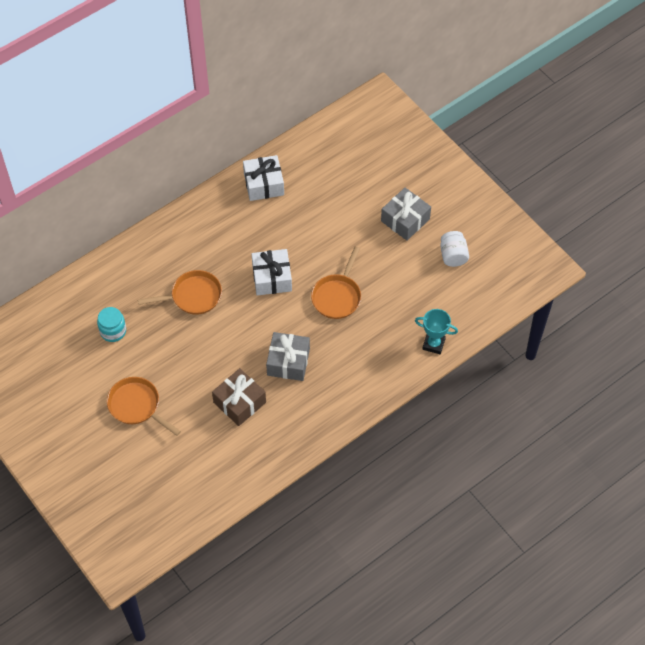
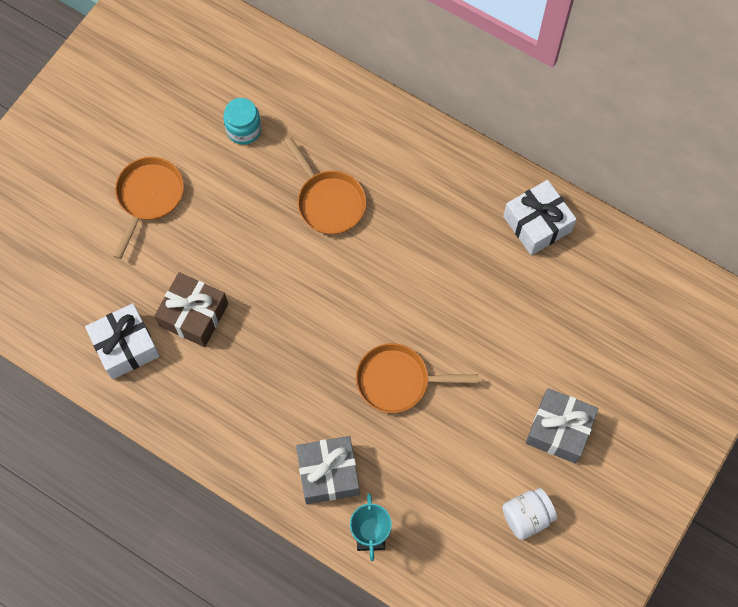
camera: 70 degrees right, 10 degrees up
(272, 278) = (393, 287): white gift -> white gift (125, 346)
(288, 362) = (274, 353): grey gift -> grey gift (328, 473)

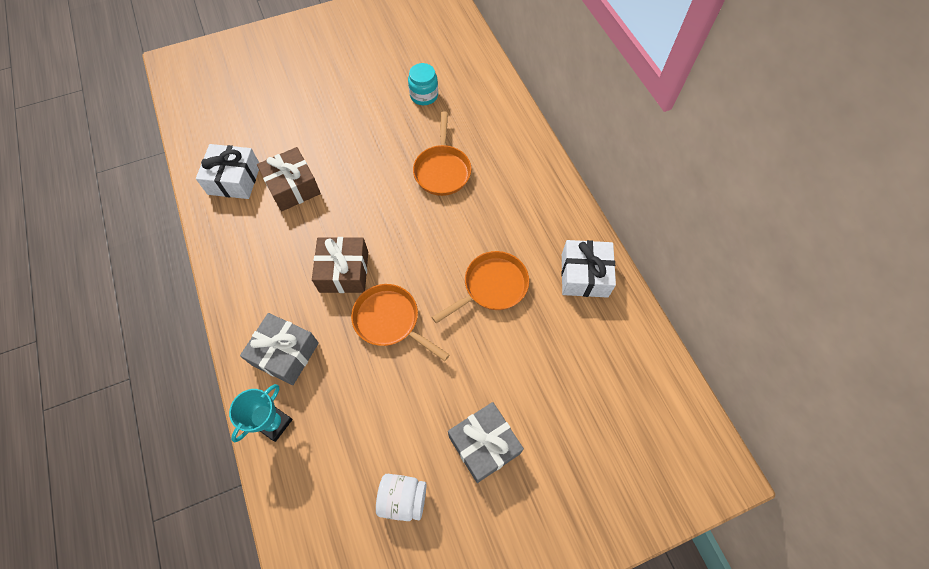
camera: 35 degrees right, 5 degrees down
(149, 197) = (330, 101): orange pan -> orange pan (492, 286)
(317, 365) = (344, 271): none -> brown gift

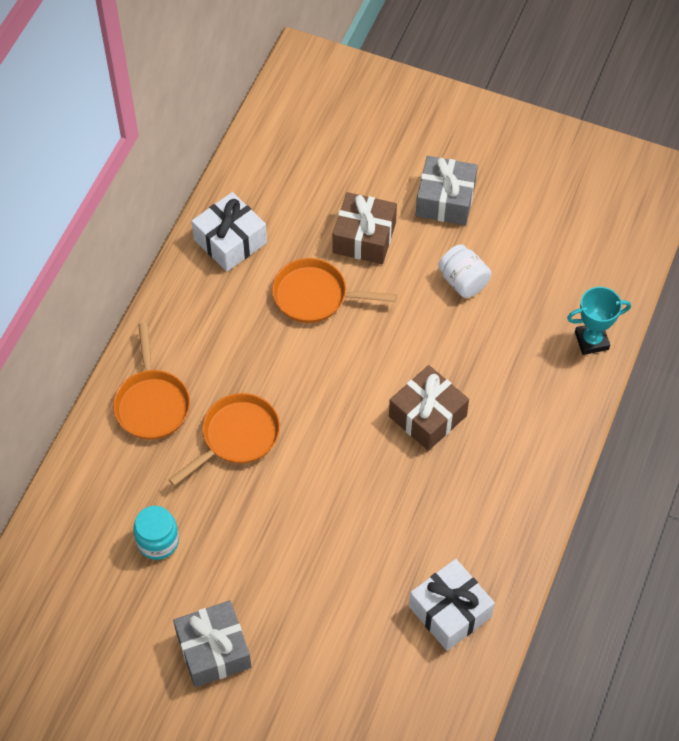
camera: 135 degrees left, 5 degrees down
(285, 353) = (540, 387): grey gift -> grey gift (213, 650)
(293, 187) = (398, 548): brown gift -> brown gift (364, 237)
(390, 321) = (428, 340): orange pan -> orange pan (152, 403)
(403, 498) = (536, 216): white jar -> white jar (463, 281)

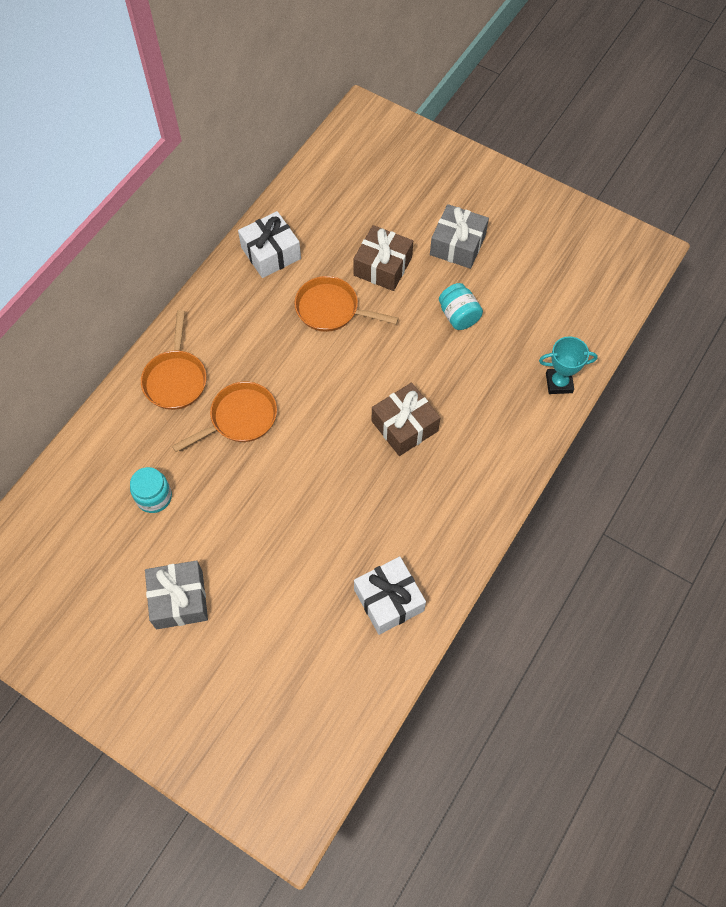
camera: 10 degrees right, 5 degrees up
(463, 281) = (458, 316): white jar -> turquoise jar

